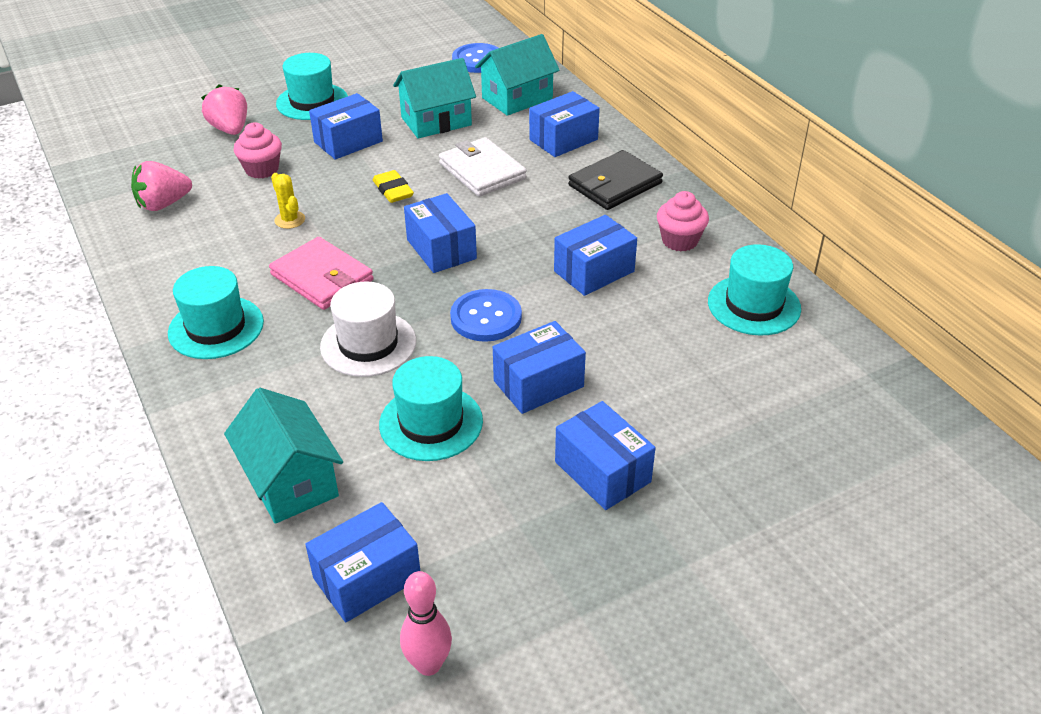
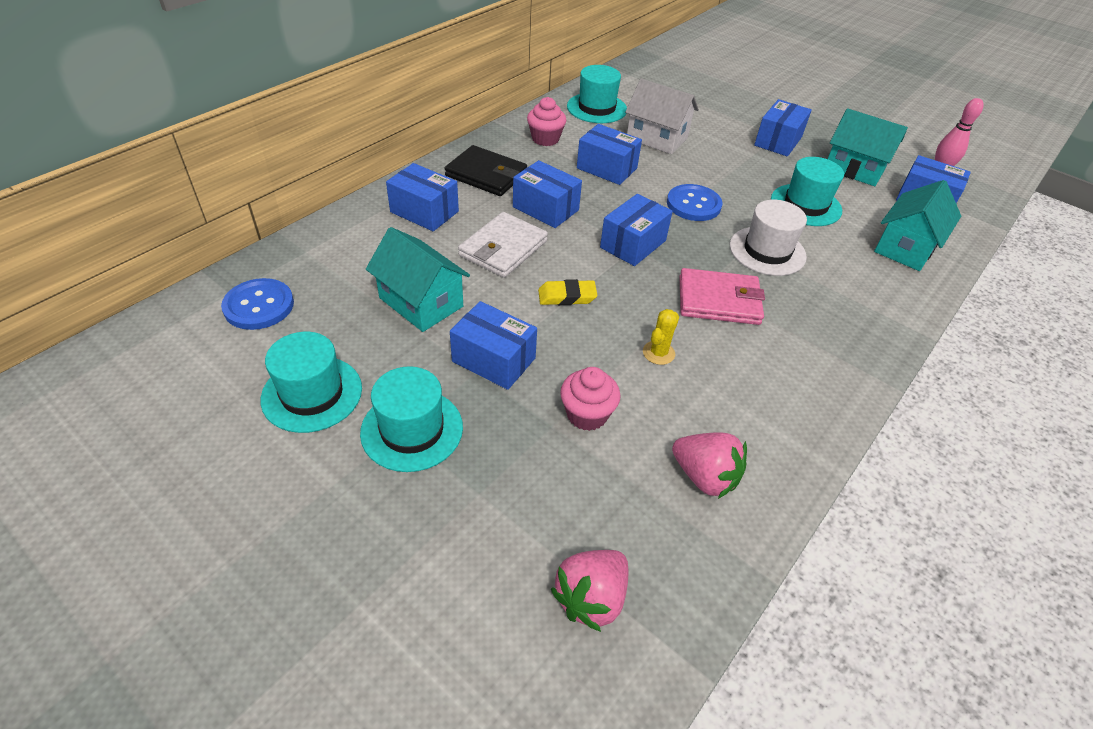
camera: 115 degrees left, 5 degrees up
(216, 327) = (827, 341): turquoise hat -> turquoise hat (312, 393)
(230, 129) = (516, 490): pink strawberry -> pink strawberry (591, 598)
(322, 277) = (719, 300): pink wallet -> pink wallet turned 75 degrees clockwise
(393, 190) = (567, 296): yellow eraser -> yellow eraser turned 45 degrees clockwise
(517, 98) = (350, 255): turquoise house -> turquoise house (854, 169)
(538, 384) = (735, 172): blue box -> blue box (545, 208)
(653, 338) = (657, 138): none -> white house

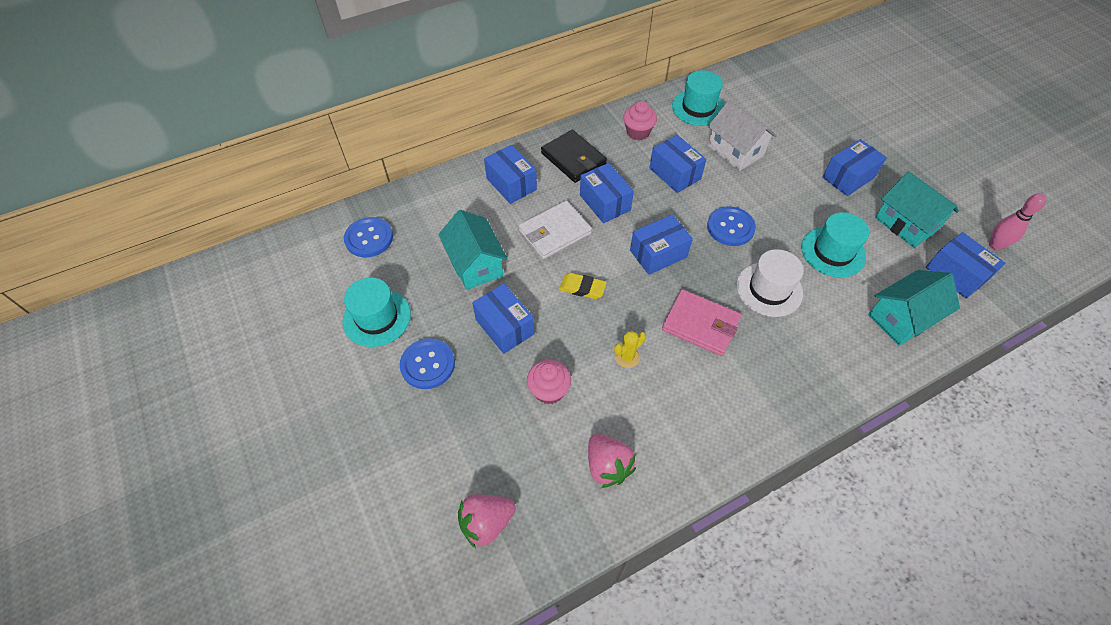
camera: 25 degrees right, 10 degrees up
(412, 429) = (428, 364): turquoise hat -> blue button

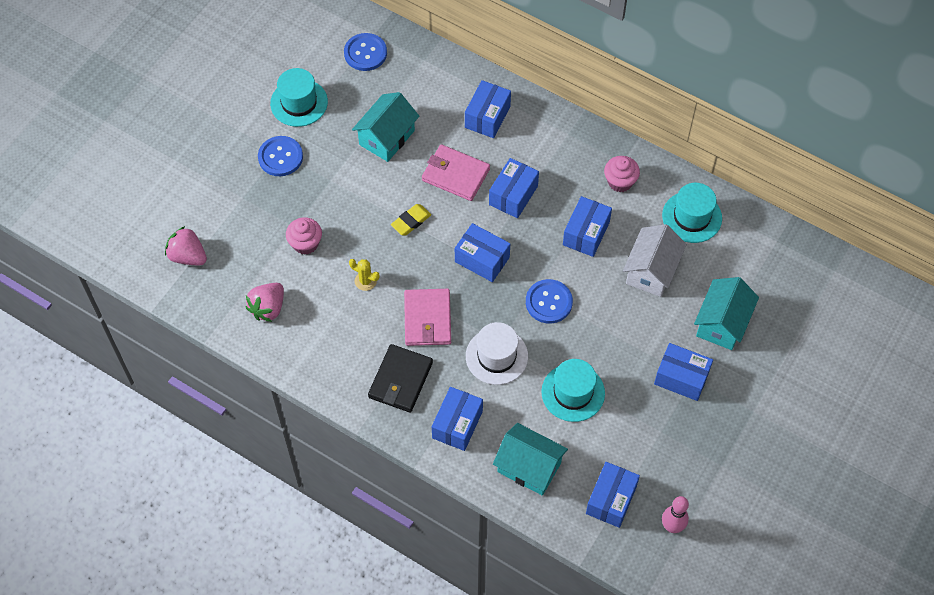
camera: 60 degrees right, 5 degrees up
(504, 327) = (342, 187): blue box -> blue box (457, 424)
(555, 232) = (455, 175): white wallet -> pink wallet
(573, 159) = (549, 147): black wallet -> black wallet (400, 380)
(582, 288) = (411, 221): yellow eraser -> yellow eraser turned 60 degrees clockwise
(905, 224) = (650, 443): turquoise house -> turquoise house (722, 323)

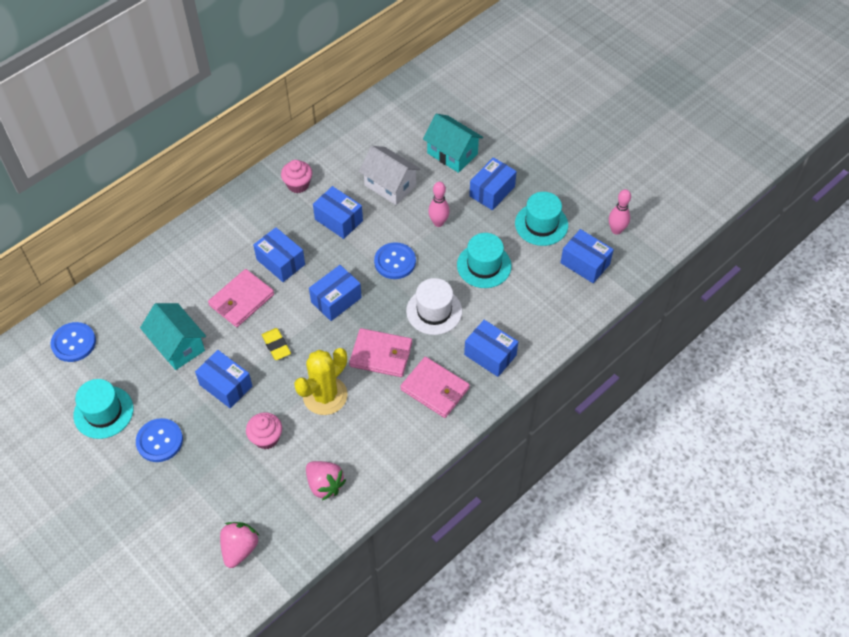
camera: 75 degrees left, 5 degrees down
(188, 256) = (240, 548): pink strawberry -> pink strawberry turned 150 degrees clockwise
(365, 281) = (325, 395): yellow cactus -> yellow cactus, size x2.08
(400, 380) = (435, 389): black wallet -> pink wallet
(487, 117) = (191, 262): blue box -> blue box (226, 386)
(529, 467) = (543, 312): turquoise house -> none
(616, 332) = (438, 222): none -> pink bowling pin
(692, 217) = (350, 147): turquoise hat -> turquoise hat (541, 224)

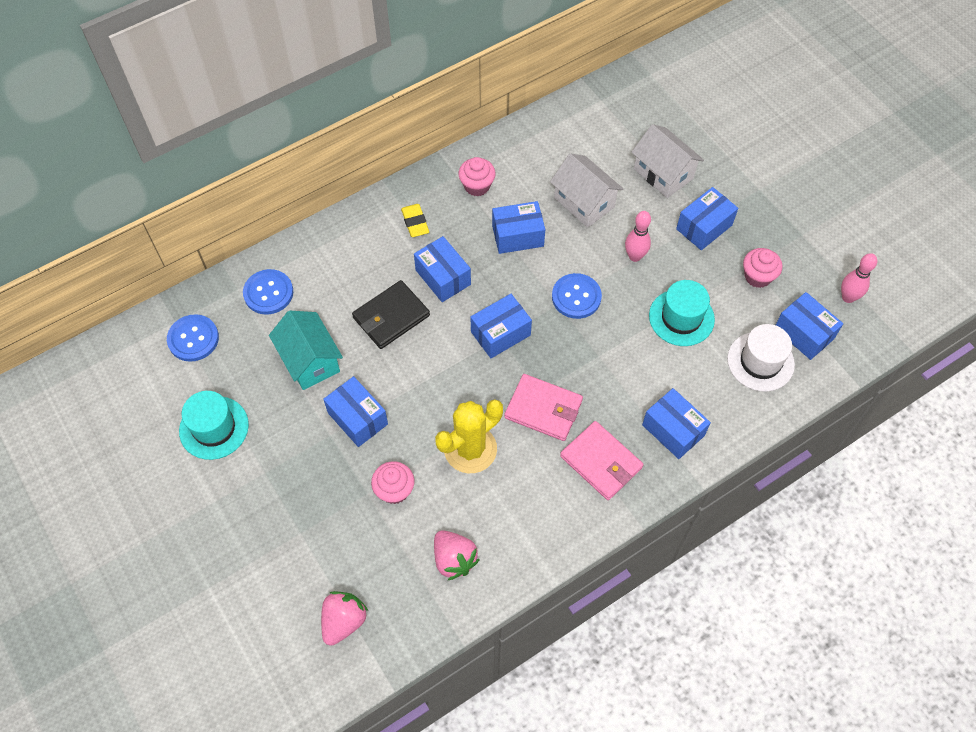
camera: 10 degrees right, 5 degrees up
(159, 441) = (272, 473): blue button -> blue button (268, 293)
(241, 300) = (391, 317): pink wallet -> black wallet
(276, 345) = (423, 378): yellow eraser -> yellow eraser (415, 222)
(338, 220) = (518, 236): blue box -> blue box turned 60 degrees counterclockwise
(434, 311) = (614, 365): white hat -> white hat (760, 361)
(452, 153) = (663, 173): turquoise house -> white house
(541, 224) = (757, 276): turquoise hat -> pink cupcake

